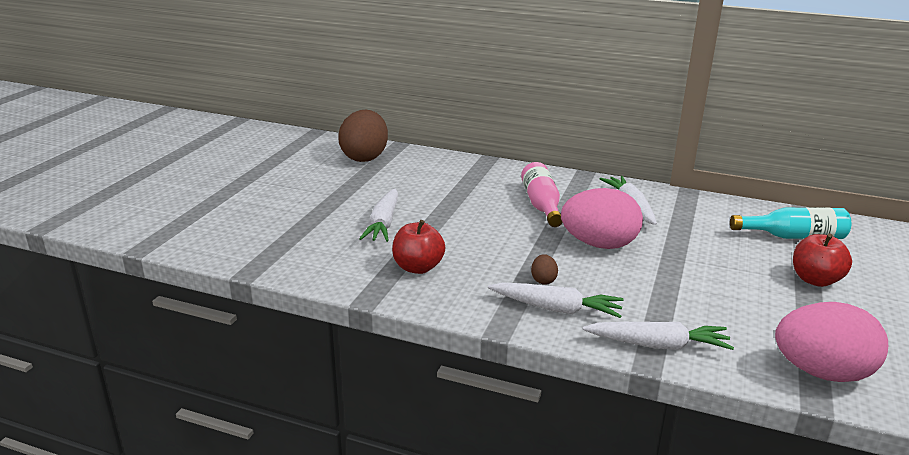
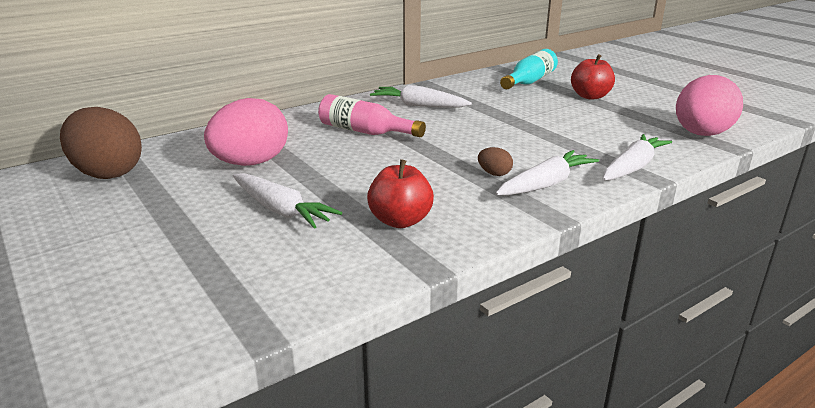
camera: 55 degrees left, 0 degrees up
(599, 244) = (463, 135): pink egg -> pink egg (251, 163)

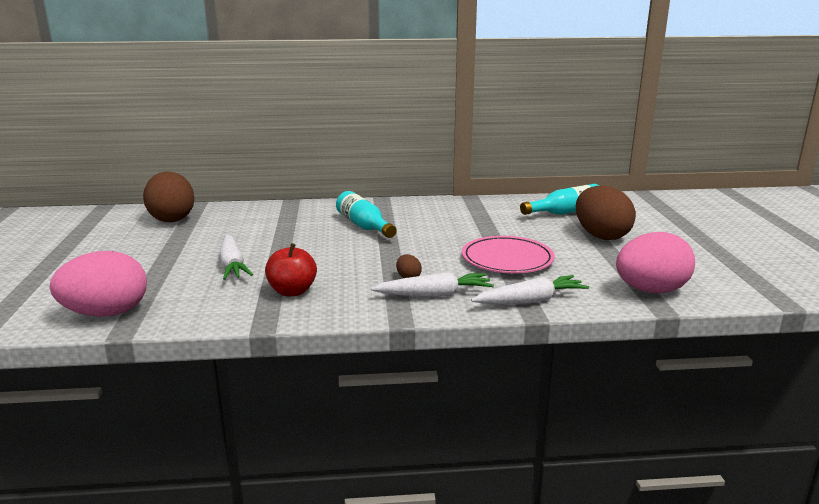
camera: 30 degrees right, 5 degrees down
(251, 163) = (258, 231): pink egg -> pink egg (106, 313)
(365, 132) = (364, 226): pink bottle -> turquoise bottle
(419, 106) = (435, 214): white carrot -> none
(552, 134) = (507, 259): none -> pink plate
(590, 96) = (601, 236): red apple -> brown egg

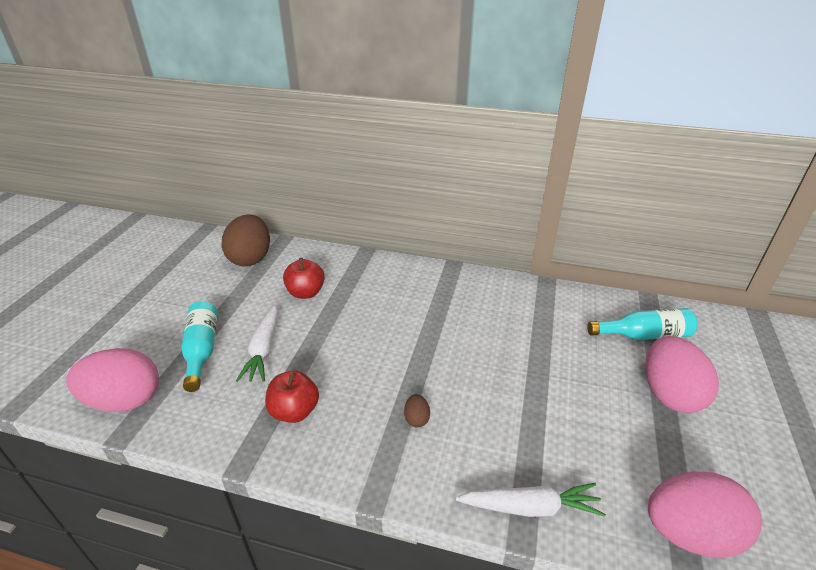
camera: 20 degrees right, 15 degrees up
(249, 230) = (306, 293): none -> red apple
(364, 226) = (414, 311): turquoise bottle -> turquoise bottle (202, 350)
(434, 295) = (429, 461): white carrot -> none
(507, 259) = (538, 413): pink plate -> none
(601, 236) = (669, 394): brown egg -> pink egg

